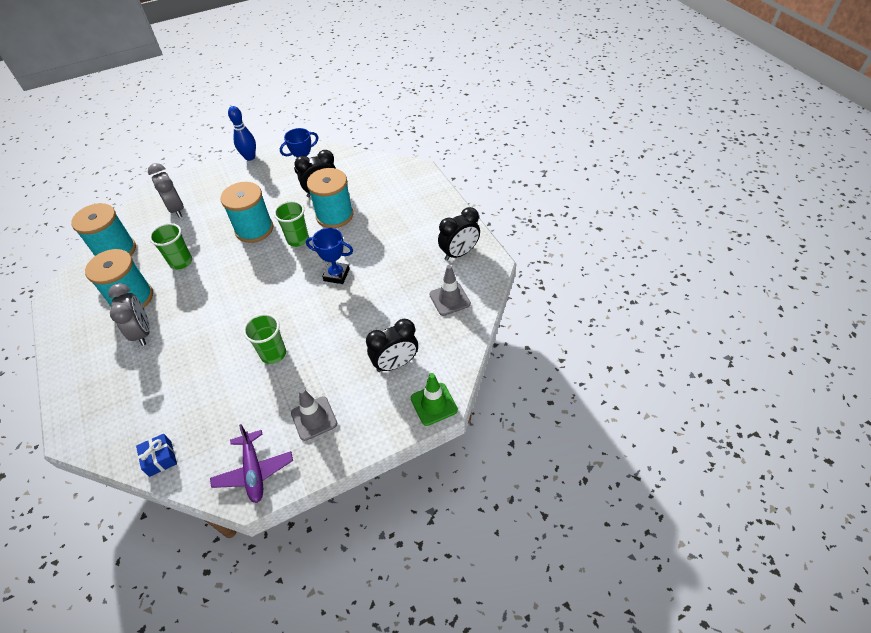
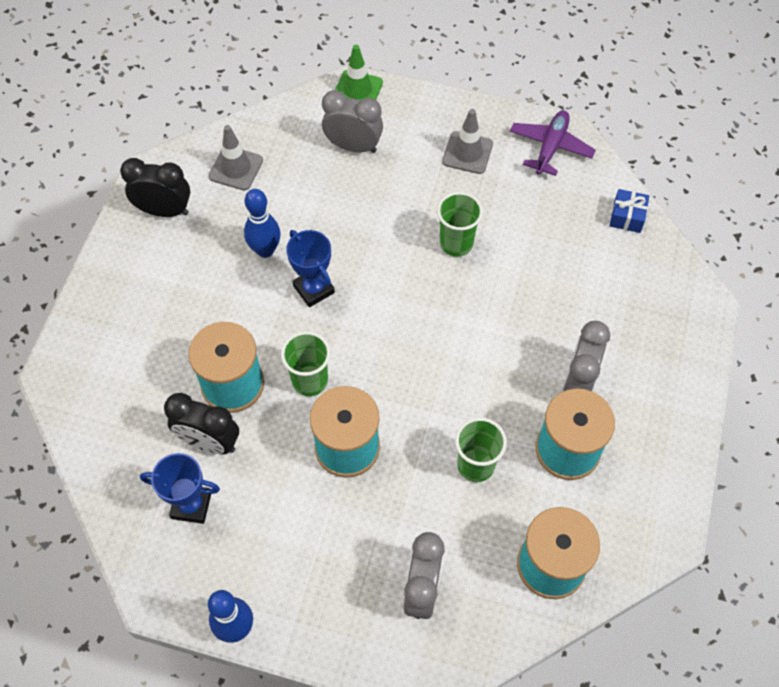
camera: 140 degrees left, 10 degrees up
(383, 273) = (265, 250): none -> blue bowling pin
(395, 364) = (353, 146): black clock -> grey clock

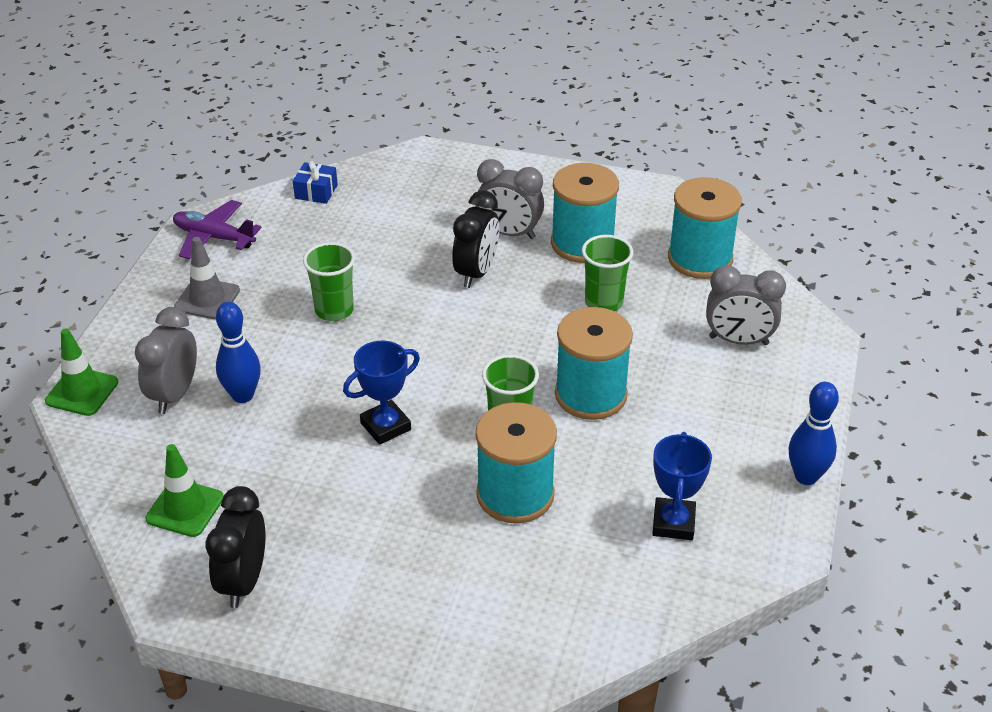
camera: 90 degrees left, 20 degrees down
(209, 442) = (592, 511): black clock -> black clock (476, 273)
(236, 168) = (185, 508): grey traffic cone -> green traffic cone
(265, 250) = (323, 472): blue bowling pin -> blue bowling pin (243, 395)

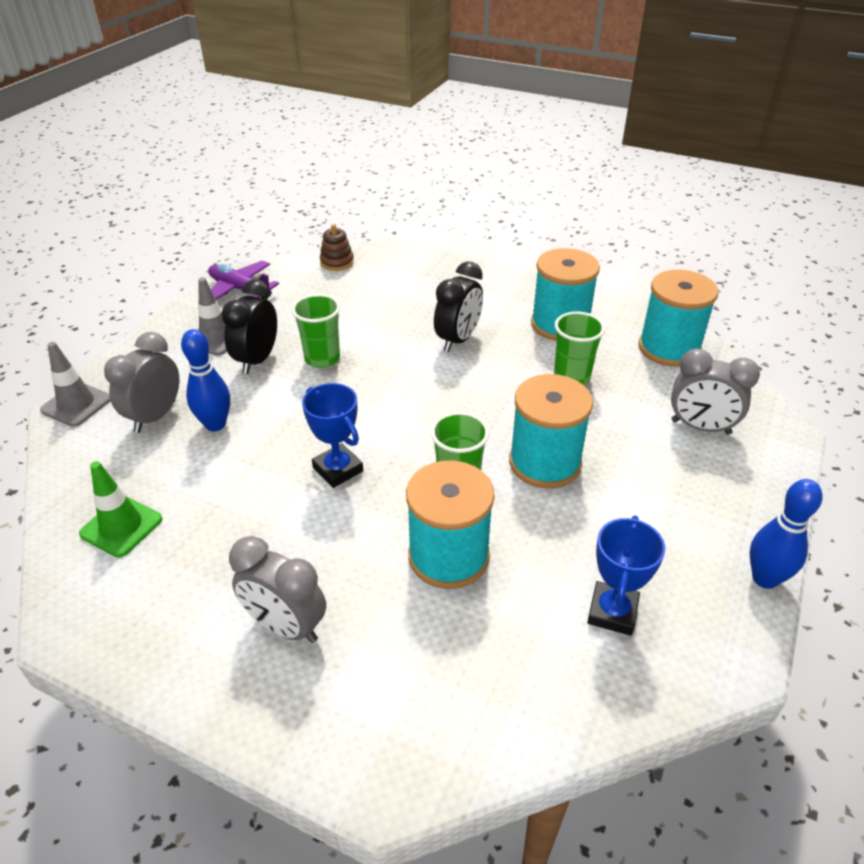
camera: 10 degrees right, 0 degrees up
(82, 392) = (76, 404): green traffic cone -> grey traffic cone
(243, 582) = (147, 613): black clock -> black clock (257, 360)
(316, 192) = (337, 262): blue gift -> brown stacking toy
(385, 426) = (338, 469): blue trophy -> blue trophy turned 75 degrees clockwise
(509, 233) = (495, 310): grey clock -> grey clock (286, 626)

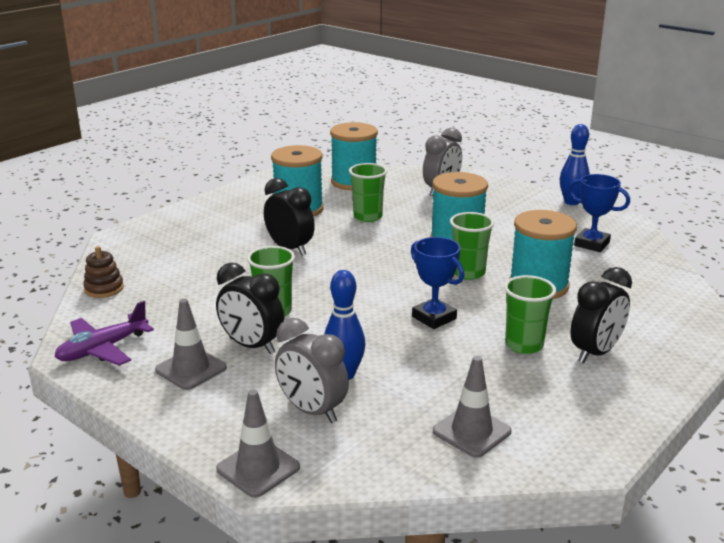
camera: 75 degrees left, 15 degrees down
(121, 526) = (471, 431): green traffic cone -> grey traffic cone
(286, 626) = (595, 353): grey clock -> black clock
(292, 553) = (524, 345): none -> green cup
(338, 469) = (434, 318): blue trophy -> blue trophy turned 75 degrees clockwise

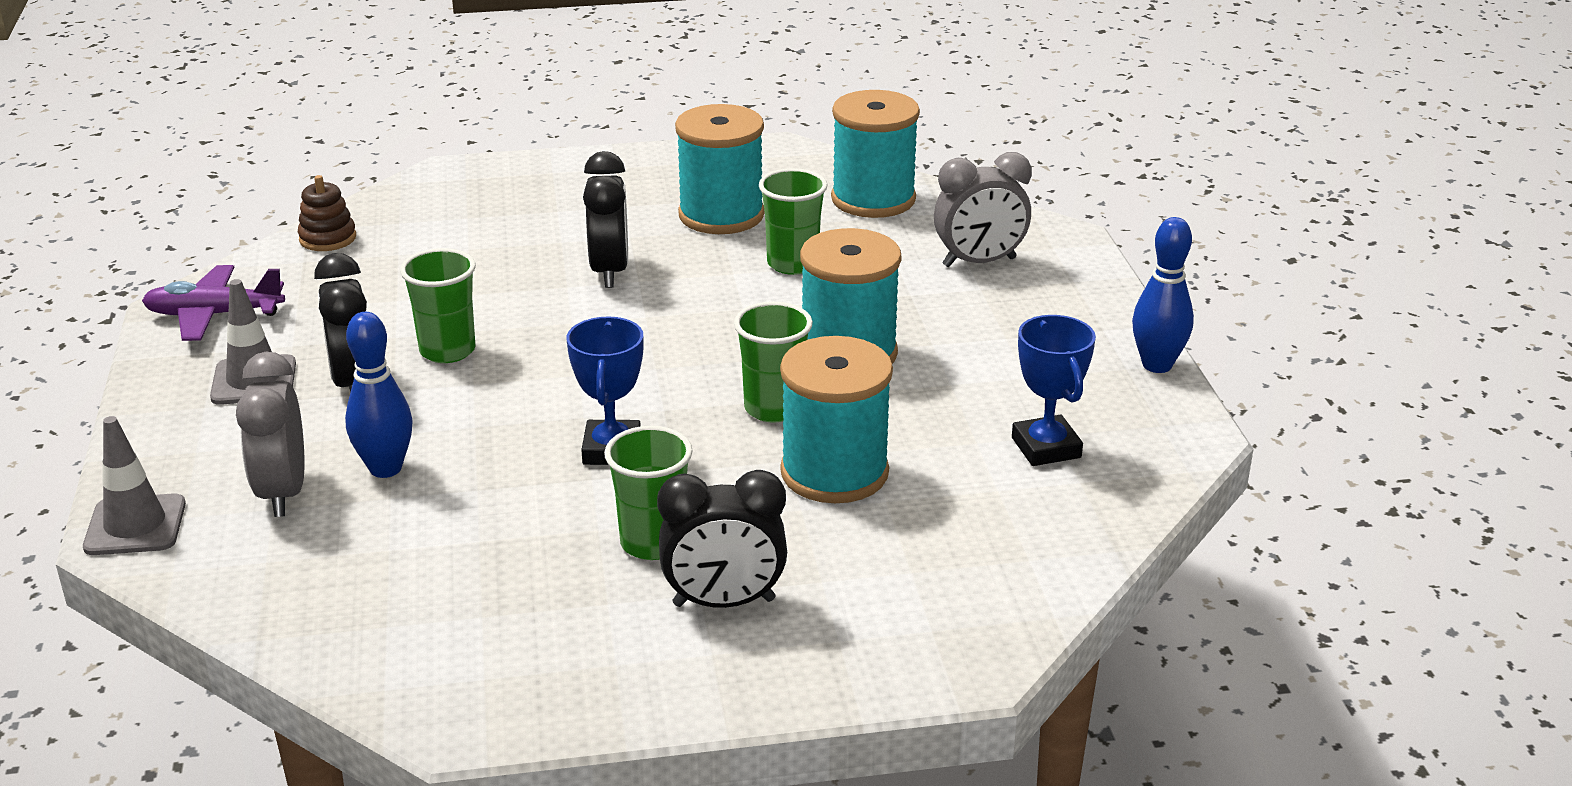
camera: 40 degrees right, 5 degrees up
(471, 431) = (394, 611): grey traffic cone -> none

